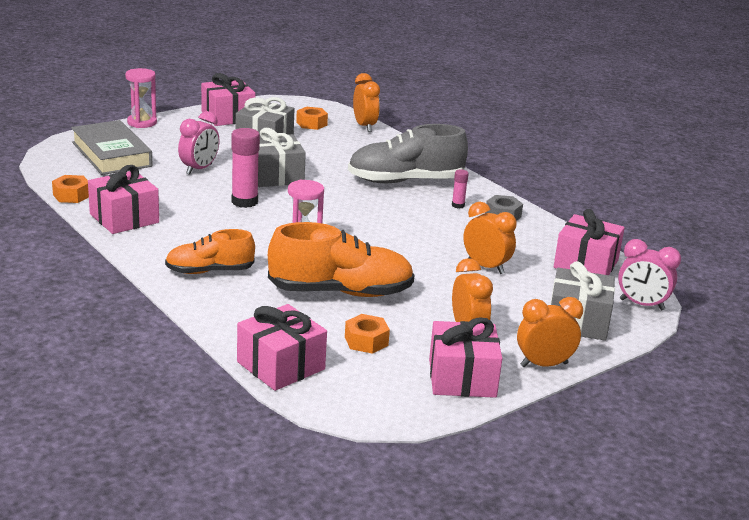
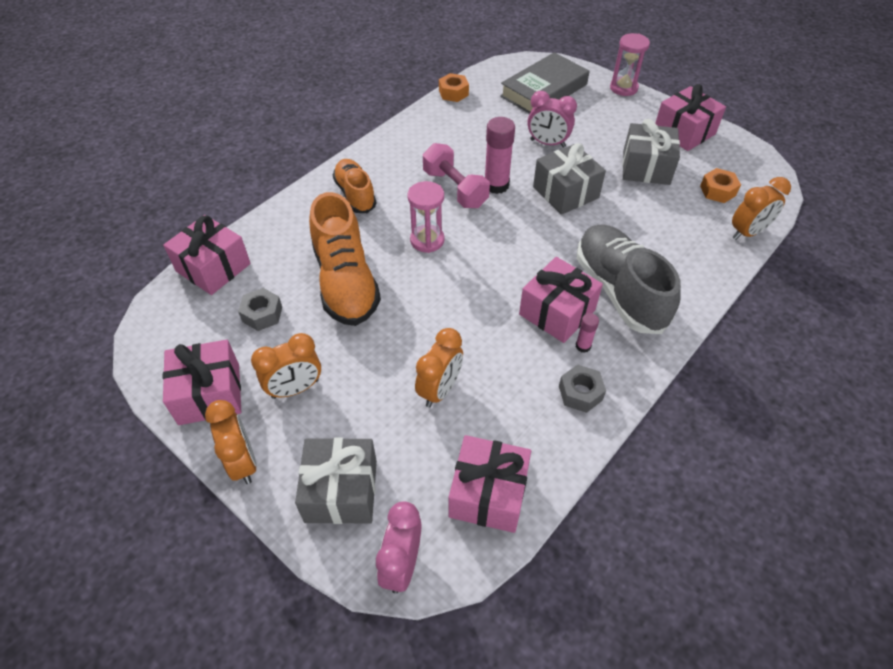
camera: 80 degrees right, 25 degrees up
(124, 218) = (427, 128): pink gift -> pink gift (557, 312)
(236, 221) = (455, 189): none -> pink dumbbell
(366, 341) = (262, 314): orange nut -> grey nut

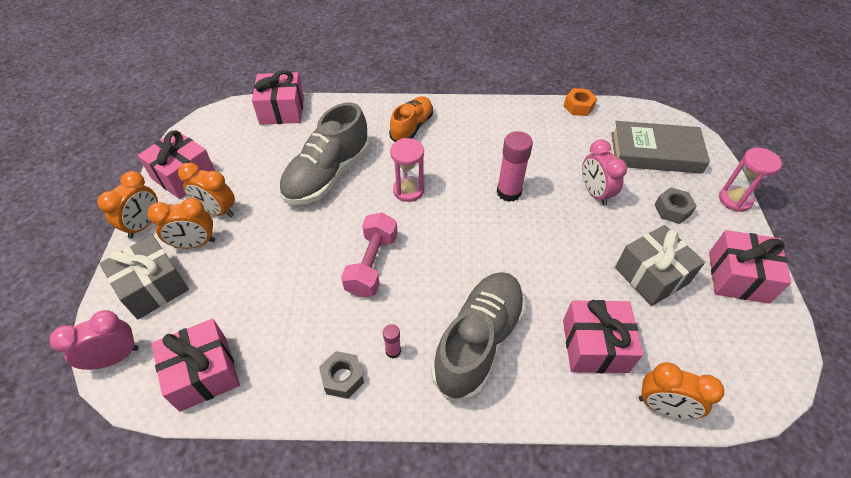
camera: 50 degrees right, 0 degrees up
(262, 314) = (264, 156): grey nut -> grey nut (672, 210)
(345, 282) = (327, 175): orange shoe -> grey shoe
(439, 389) = (275, 286): orange clock -> orange clock (195, 244)
(455, 189) = (477, 172): pink dumbbell -> pink dumbbell (372, 264)
(557, 312) = (413, 312): pink gift -> pink gift (595, 346)
(565, 192) = (552, 238): grey gift -> none
(717, 191) = (691, 349): orange nut -> none

